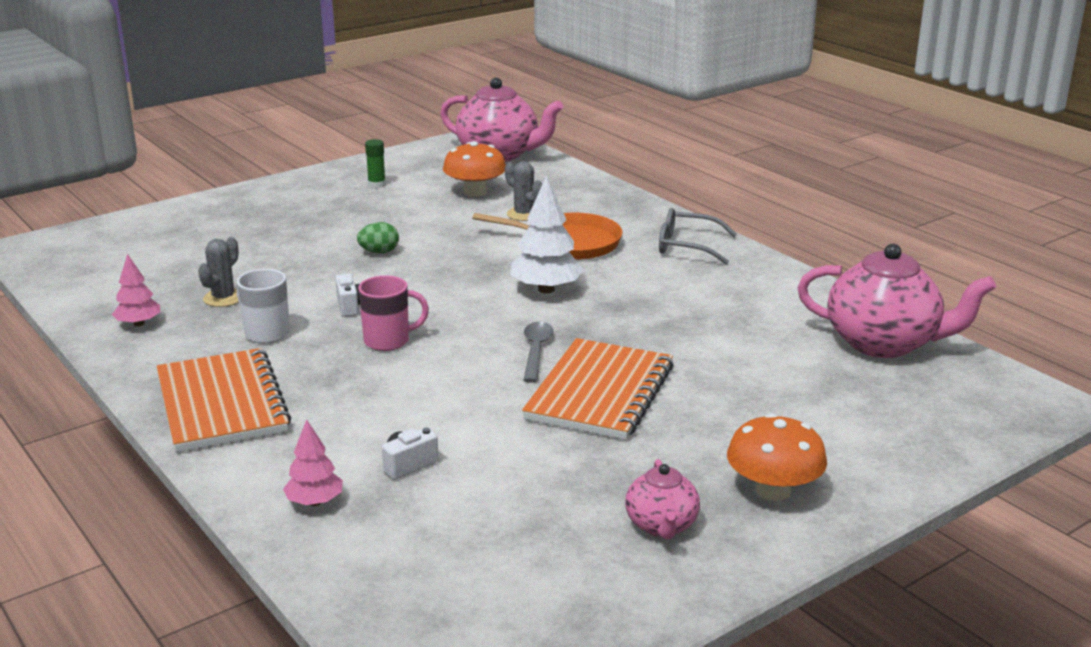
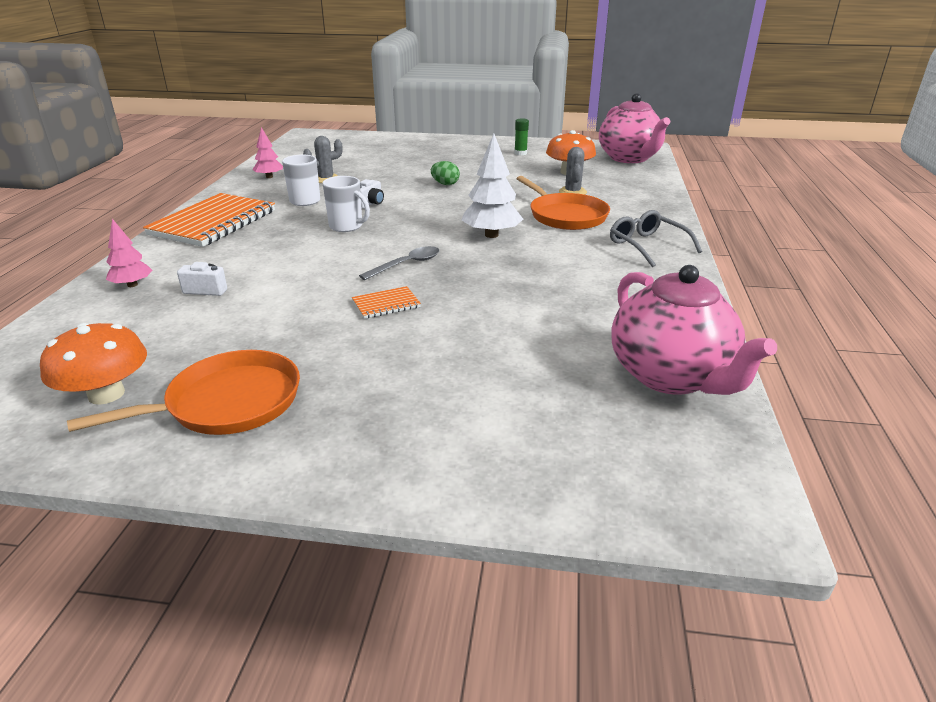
camera: 45 degrees right, 5 degrees up
(388, 341) = (347, 226): pink mug -> white mug
(600, 393) = (386, 304): orange notebook -> orange notebook, size x0.44
(661, 526) = (227, 403): pink teapot -> orange pan
(773, 490) = (341, 428): orange mushroom -> orange mushroom (106, 394)

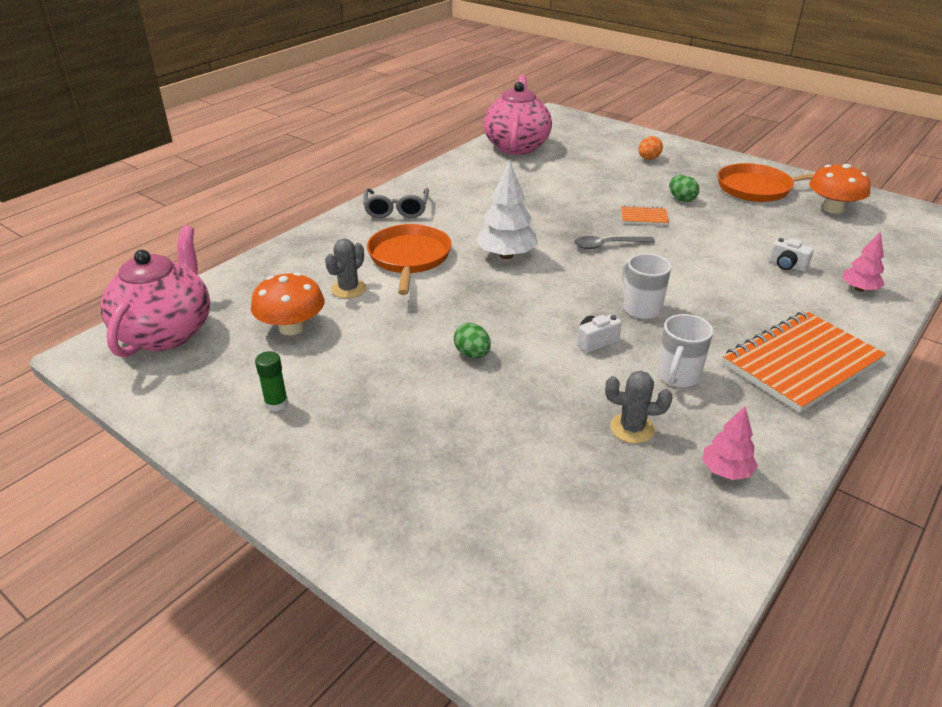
camera: 150 degrees left, 5 degrees up
(348, 345) = (681, 199): none -> green egg
(438, 419) = (648, 159): none -> orange egg

